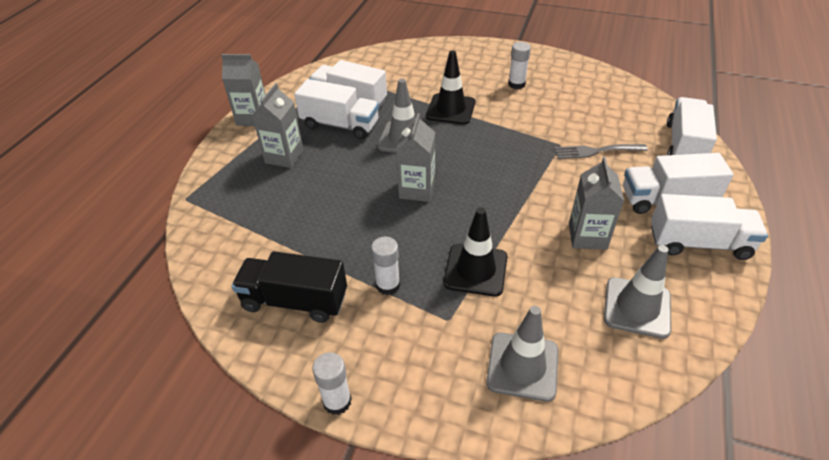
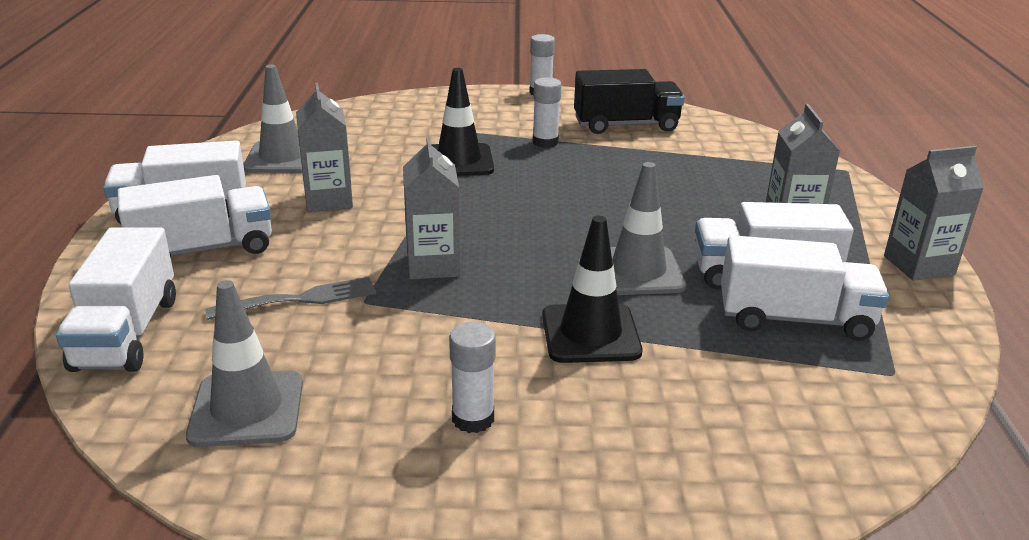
camera: 160 degrees right, 15 degrees down
(417, 189) = (569, 214): grey carton -> grey carton (433, 265)
(522, 366) = (396, 119): grey traffic cone -> grey traffic cone (247, 409)

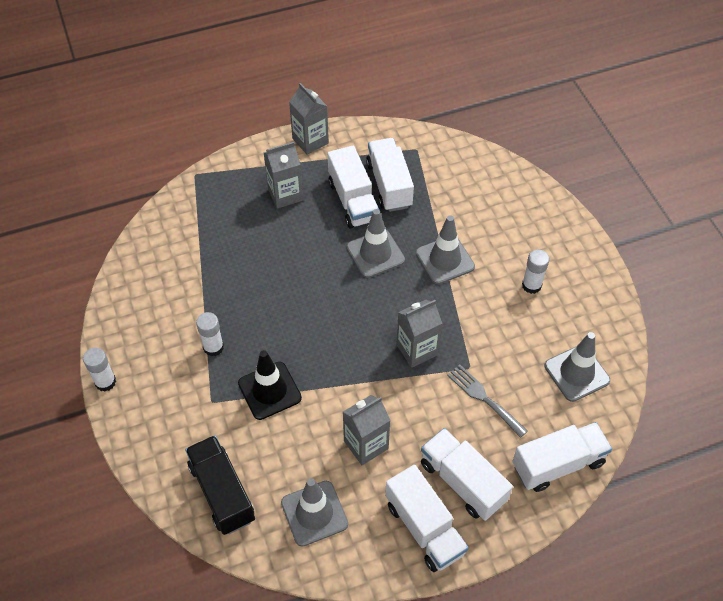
camera: 110 degrees left, 25 degrees up
(590, 334) = (445, 260): black traffic cone -> grey traffic cone
(626, 125) = (160, 305): black truck -> black truck (222, 492)

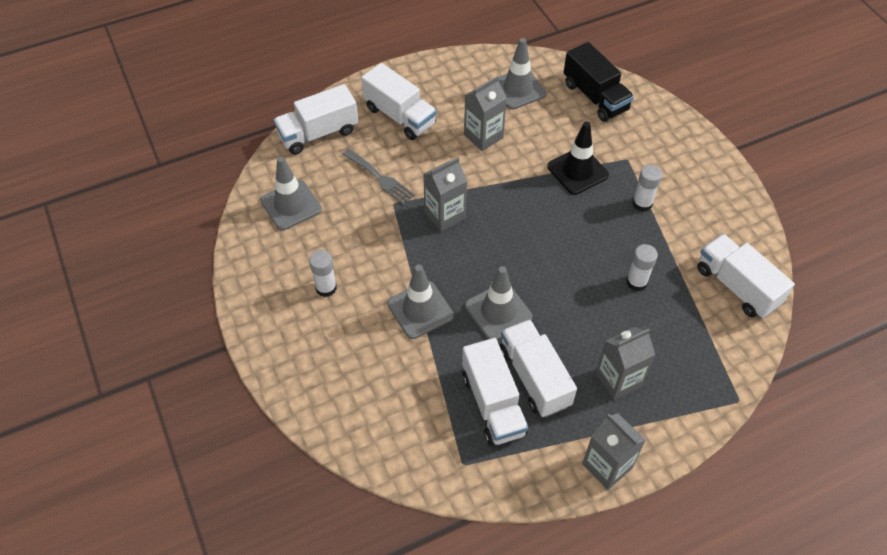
camera: 175 degrees right, 0 degrees up
(105, 382) = (729, 167): white glue stick -> white glue stick (636, 282)
(424, 528) = (429, 85): white truck -> white truck (737, 286)

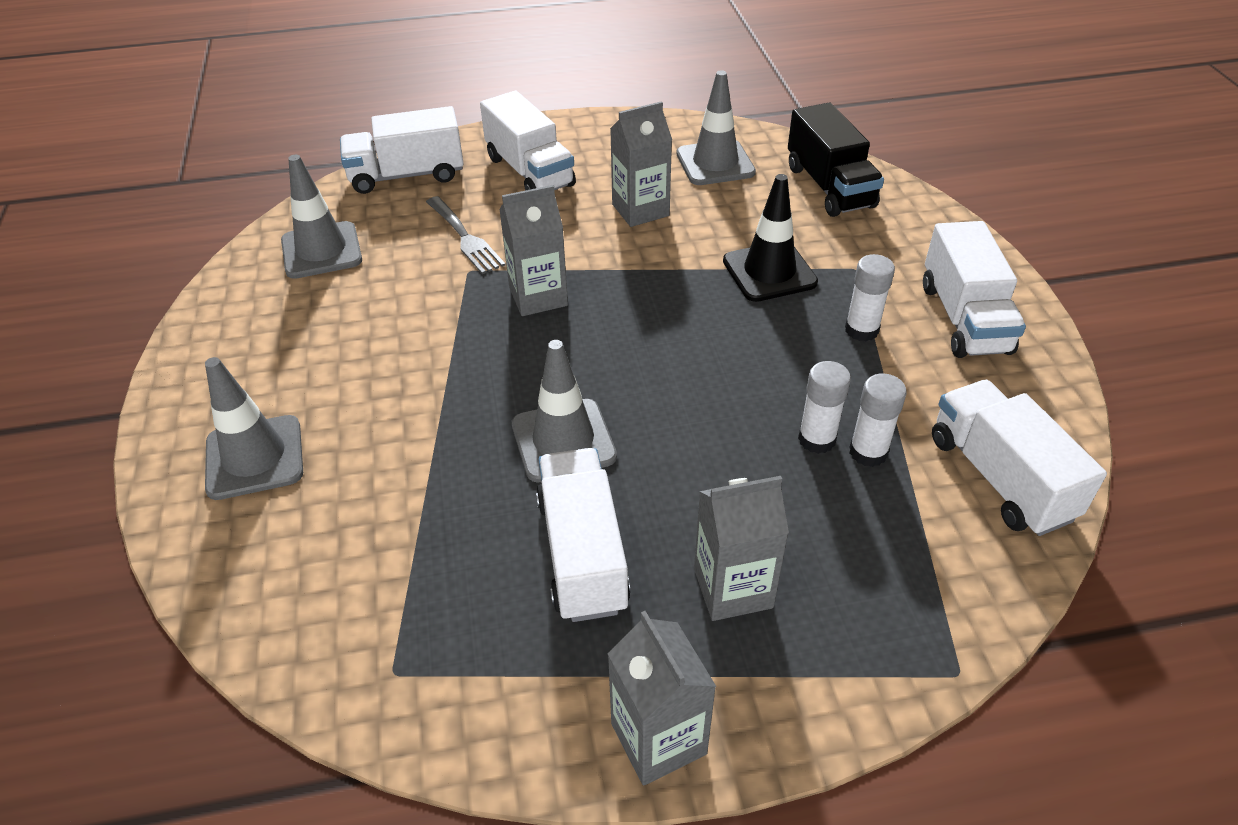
camera: 15 degrees right, 10 degrees down
(326, 288) = (311, 361): white glue stick -> white glue stick (868, 452)
(420, 310) = (438, 415): grey traffic cone -> grey traffic cone (254, 457)
(493, 404) = (492, 582): white truck -> white truck (964, 318)

